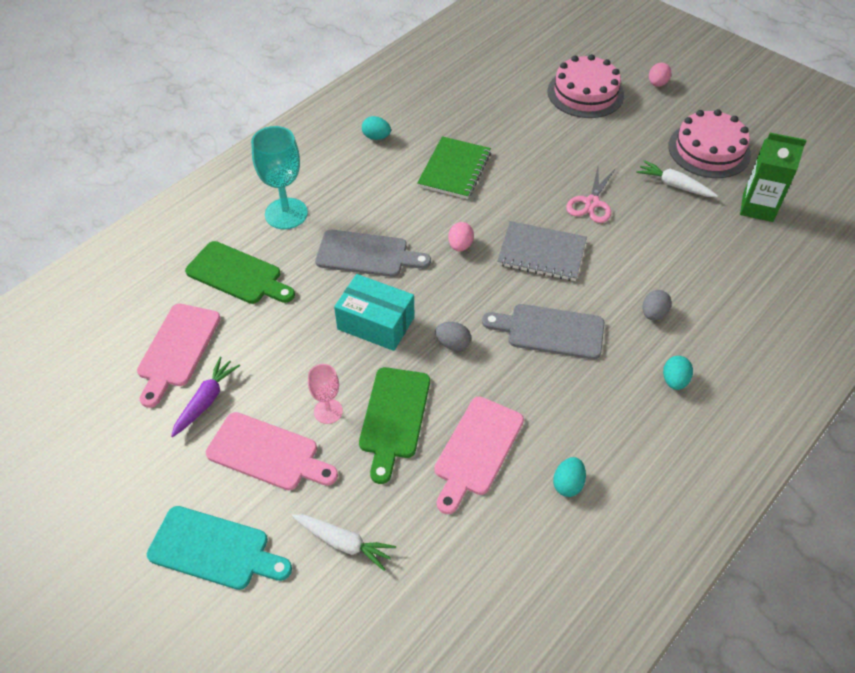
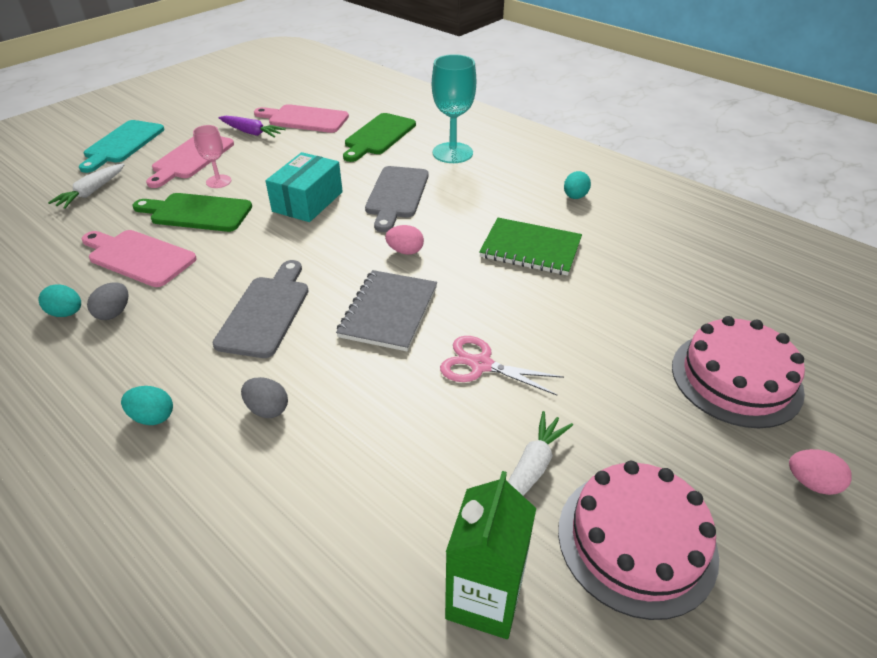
camera: 90 degrees right, 10 degrees down
(453, 344) = (269, 245): grey egg -> grey egg (114, 313)

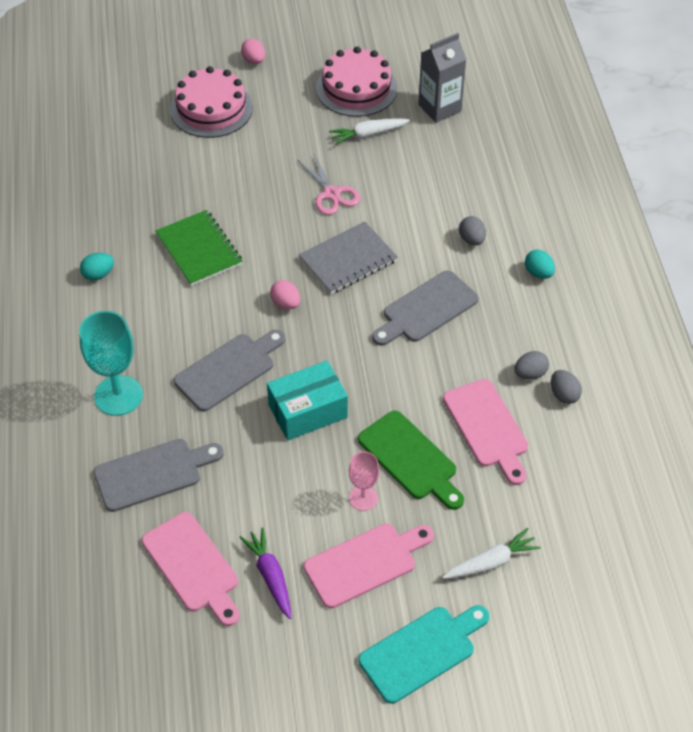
camera: 140 degrees left, 10 degrees up
(67, 313) = (563, 395): turquoise egg -> grey egg
(378, 136) = (153, 473): green cutting board -> grey cutting board
(484, 599) = (439, 108): green carton -> grey carton

